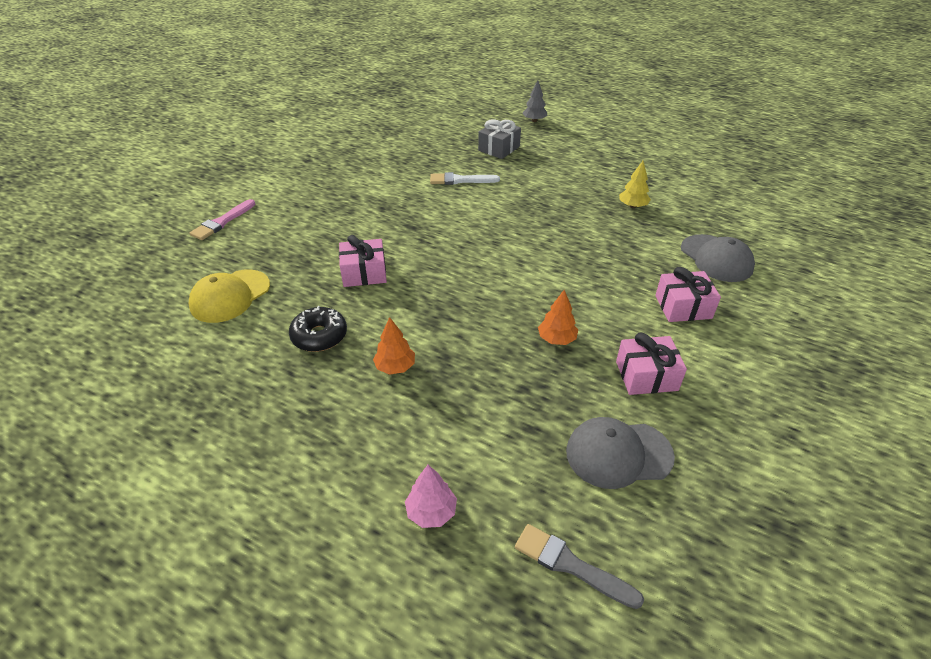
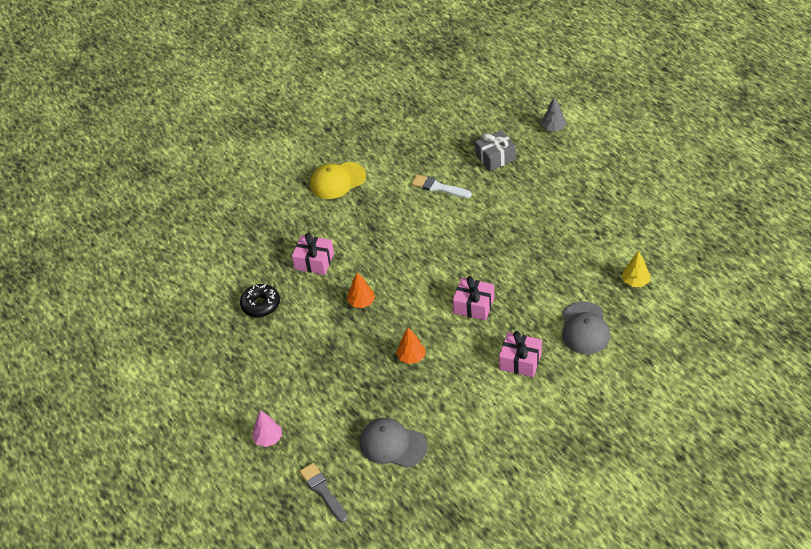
camera: 30 degrees right, 5 degrees up
(222, 222) = (237, 182): pink brush -> none
(230, 296) = (218, 254): yellow cap -> yellow cap (337, 181)
(395, 367) = (296, 343): orange tree -> orange tree (361, 302)
(632, 206) = (561, 257): yellow tree -> yellow tree (635, 282)
(646, 376) = (450, 403): pink gift -> pink gift (474, 306)

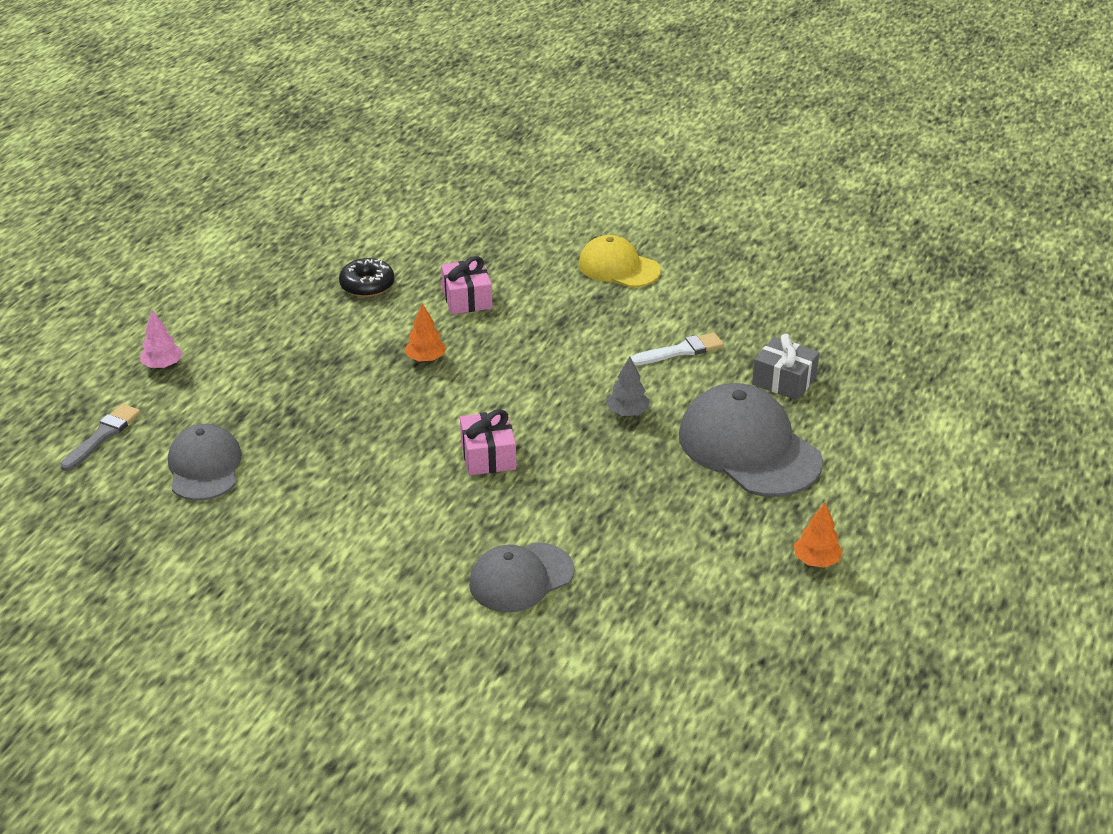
camera: 55 degrees right, 10 degrees down
(411, 357) = (360, 432): orange tree -> orange tree (816, 561)
(438, 187) = (680, 351): white brush -> white brush turned 75 degrees clockwise
(520, 361) = (416, 533): pink gift -> none
(541, 195) = (749, 448): none -> grey cap
(553, 128) = (896, 415): grey tree -> grey tree (627, 412)
(635, 282) = (654, 603): yellow tree -> none

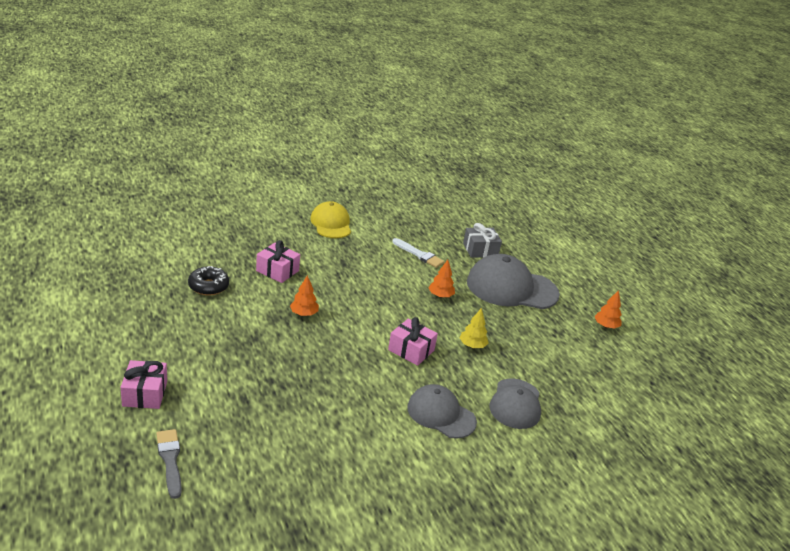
camera: 50 degrees left, 5 degrees down
(163, 365) = (145, 394): pink tree -> pink gift
(204, 467) = (268, 441): grey cap -> grey cap (441, 414)
(574, 488) = (472, 346): none -> yellow tree
(618, 267) = (331, 224): yellow cap -> yellow cap turned 90 degrees clockwise
(627, 412) = (440, 296): grey tree -> orange tree
(680, 351) = (419, 254): white brush -> white brush turned 105 degrees clockwise

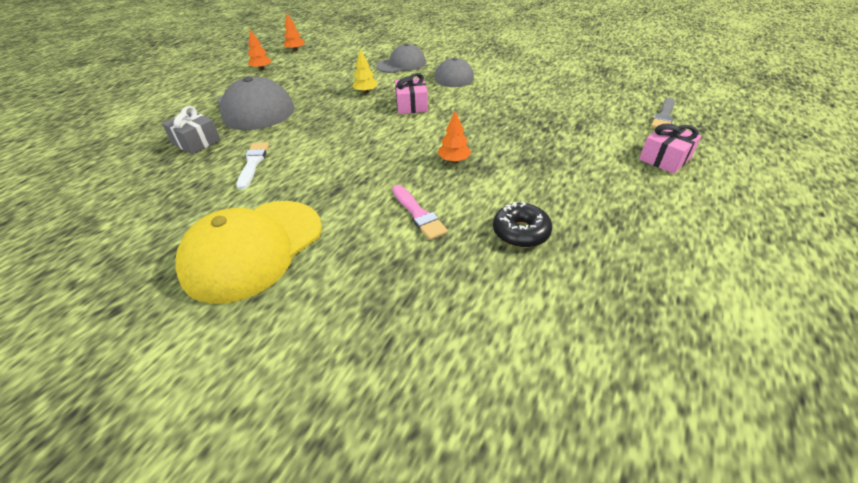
camera: 125 degrees left, 10 degrees up
(277, 271) = (418, 214): pink gift -> pink brush
(331, 224) = (253, 249): yellow cap -> yellow cap, size x1.59
(440, 296) = (316, 125): orange tree -> orange tree (295, 50)

